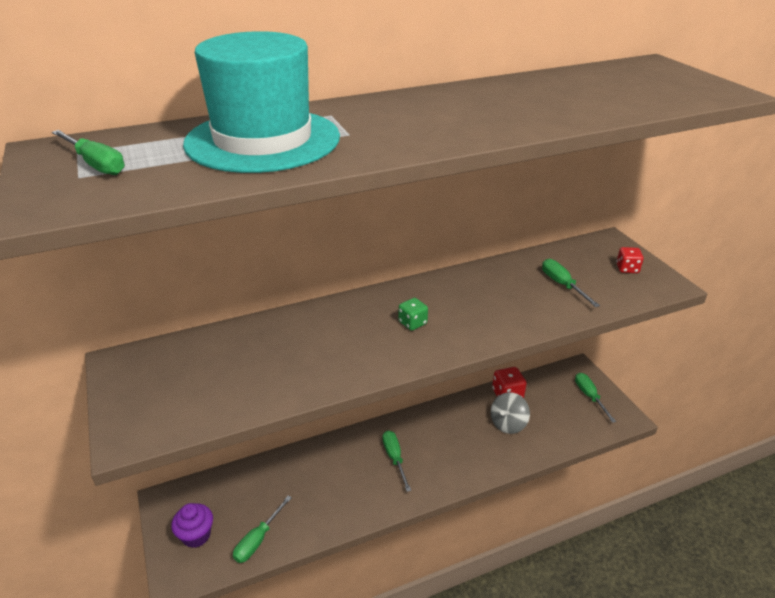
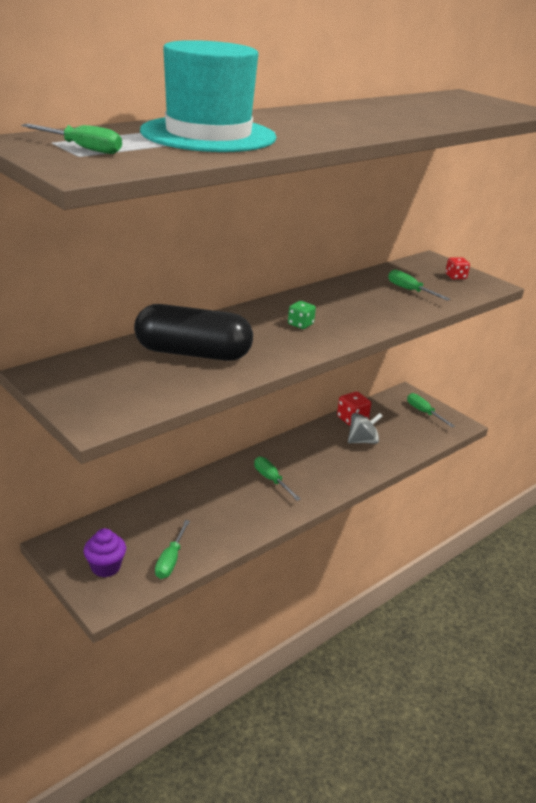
camera: 20 degrees left, 5 degrees down
(278, 352) = (193, 353): none -> black capsule
(508, 424) = (362, 441): grey spinning top -> grey spinning top turned 135 degrees counterclockwise

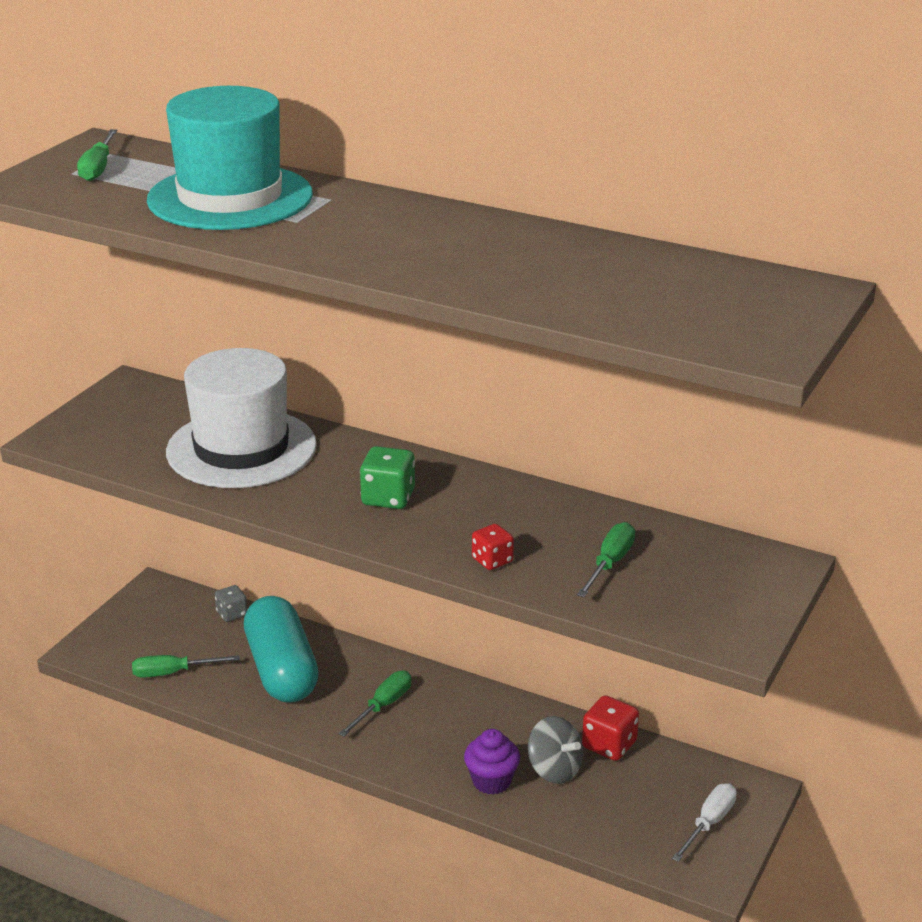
camera: 70 degrees right, 0 degrees up
(105, 567) = (137, 633): purple cupcake -> purple cupcake (491, 781)
(123, 515) = (232, 614): none -> grey dice
(193, 353) = (241, 448): black capsule -> white hat
(205, 510) = (281, 670): none -> turquoise capsule
(300, 324) = (388, 498): green dice -> green dice, size x1.53
(424, 412) = (709, 823): green screwdriver -> white screwdriver
(455, 277) = (727, 599): red dice -> red dice (492, 560)

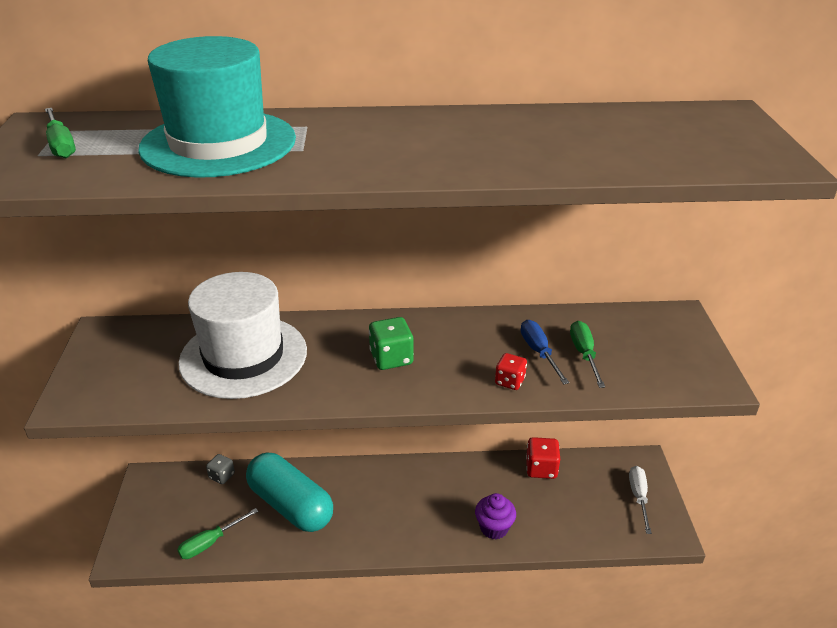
camera: 30 degrees left, 5 degrees up
(383, 706) = (381, 502): green screwdriver -> none
(554, 769) = (524, 501): grey spinning top -> none
(558, 544) = (539, 352): none -> blue screwdriver

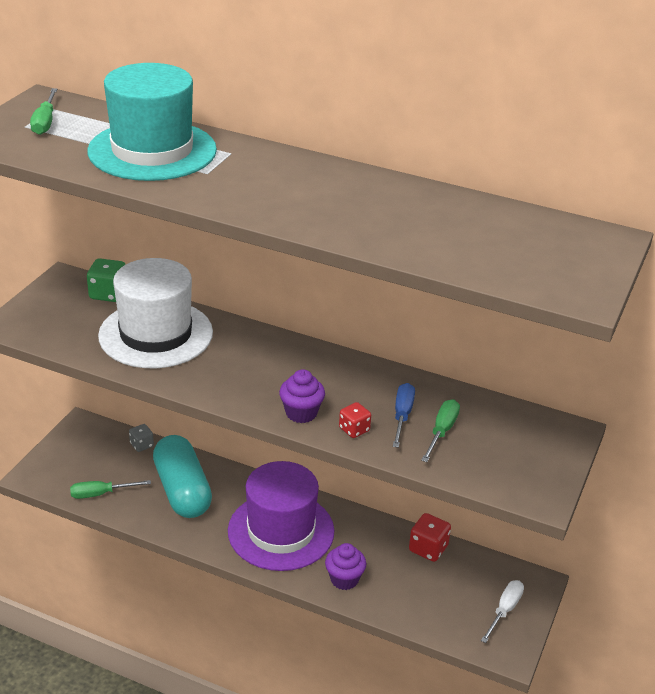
camera: 25 degrees right, 0 degrees up
(391, 358) = (271, 376): green dice -> green dice (108, 294)
(408, 506) = (281, 531): none -> purple hat
(449, 384) = (301, 413): none -> purple cupcake

